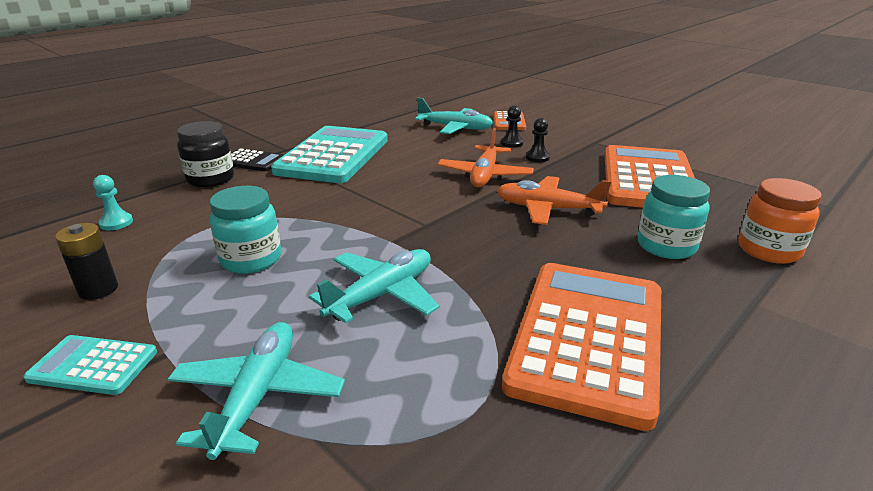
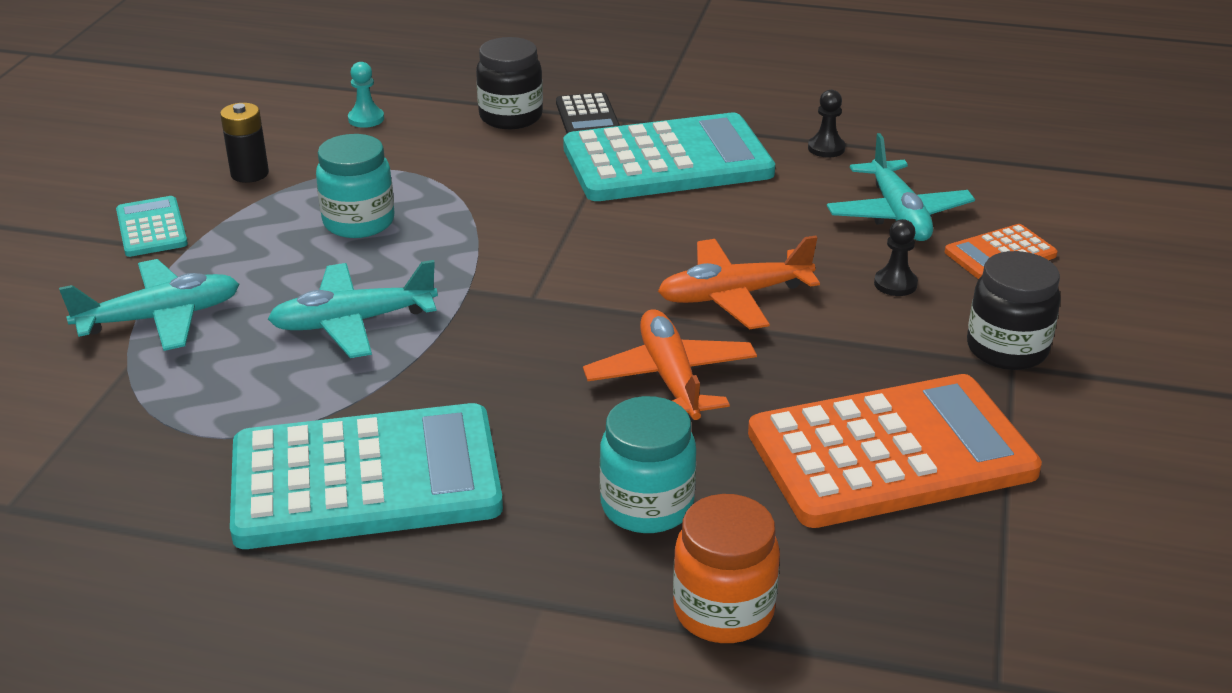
camera: 60 degrees right, 5 degrees up
(382, 294) = (353, 322): turquoise plane -> turquoise plane turned 150 degrees clockwise
(537, 157) = (860, 323): black pawn -> black pawn (826, 148)
(583, 140) = (1007, 349): none -> black jar
(588, 338) = (366, 479): orange calculator -> turquoise calculator

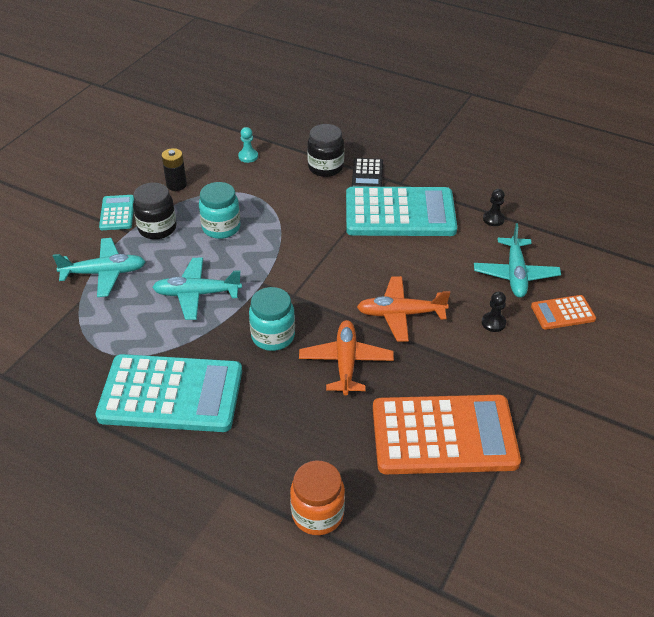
camera: 15 degrees right, 10 degrees up
(647, 506) = (303, 441): turquoise jar -> turquoise jar (273, 336)
(1007, 349) = (537, 380): black jar -> black jar (157, 228)

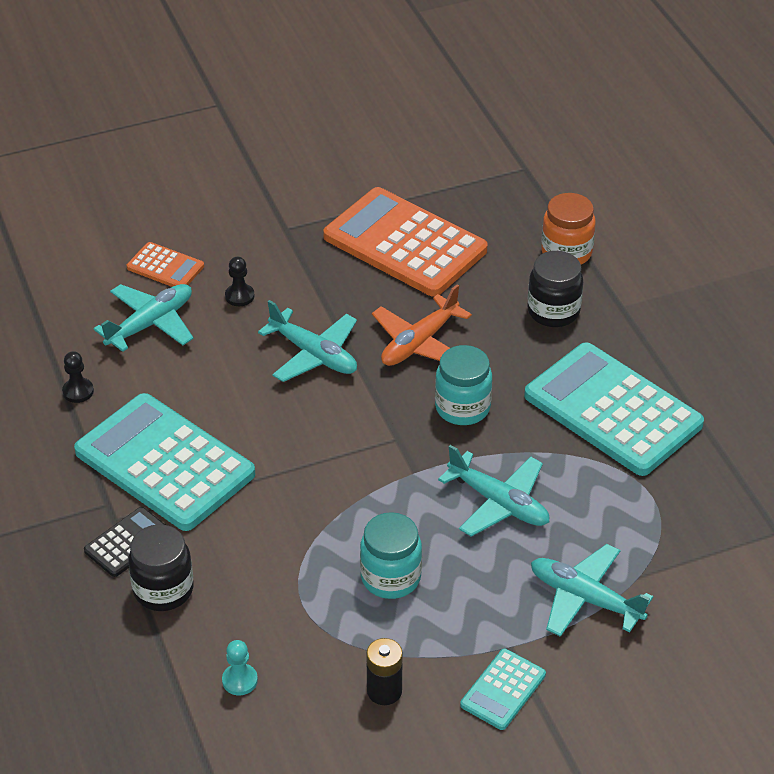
camera: 140 degrees left, 0 degrees up
(157, 228) = (470, 628): black jar -> black jar (553, 311)
(400, 314) = (314, 354): orange plane -> turquoise plane

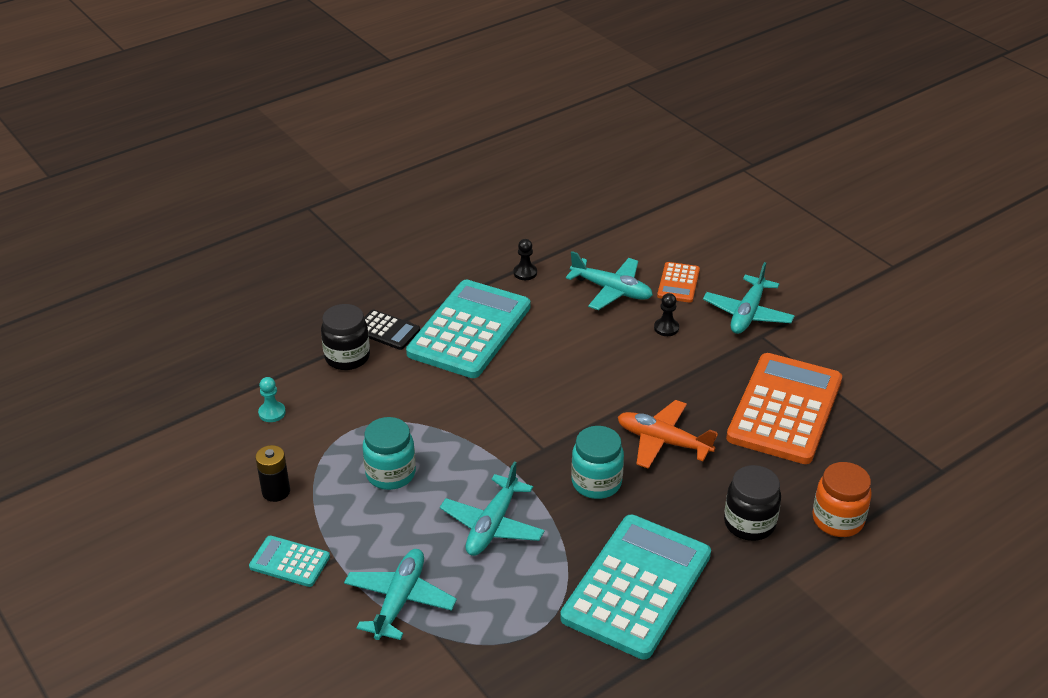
camera: 75 degrees right, 5 degrees down
(314, 354) = (619, 382): turquoise plane -> turquoise plane (747, 314)

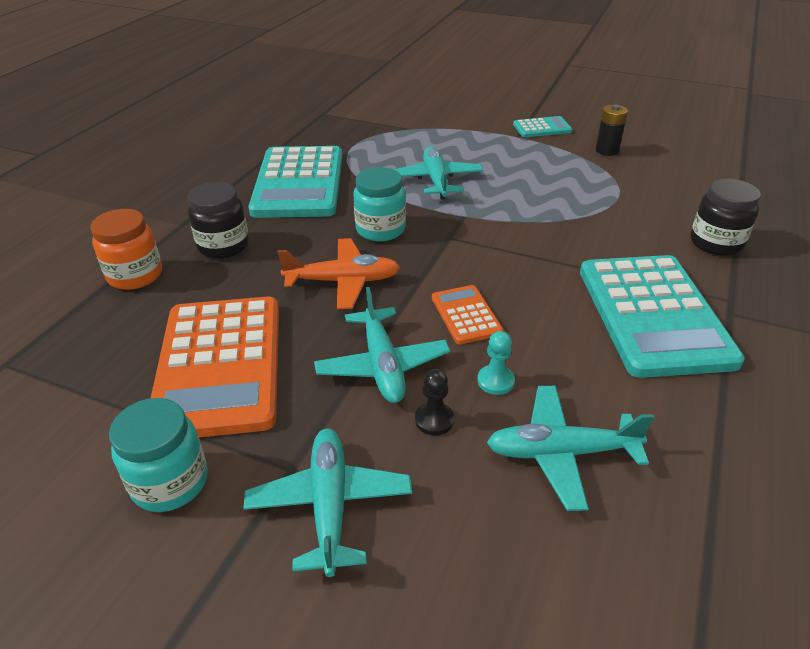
camera: 150 degrees right, 0 degrees up
(272, 413) = (693, 186): turquoise pawn -> turquoise pawn (495, 381)
(386, 330) = (727, 280): black calculator -> none
(390, 474) = (547, 183): turquoise jar -> turquoise jar (170, 482)
(400, 600) = (453, 134): turquoise plane -> turquoise plane (382, 365)
(525, 273) = (702, 426): black pawn -> none
(678, 283) = (477, 520): orange calculator -> orange calculator (466, 315)

